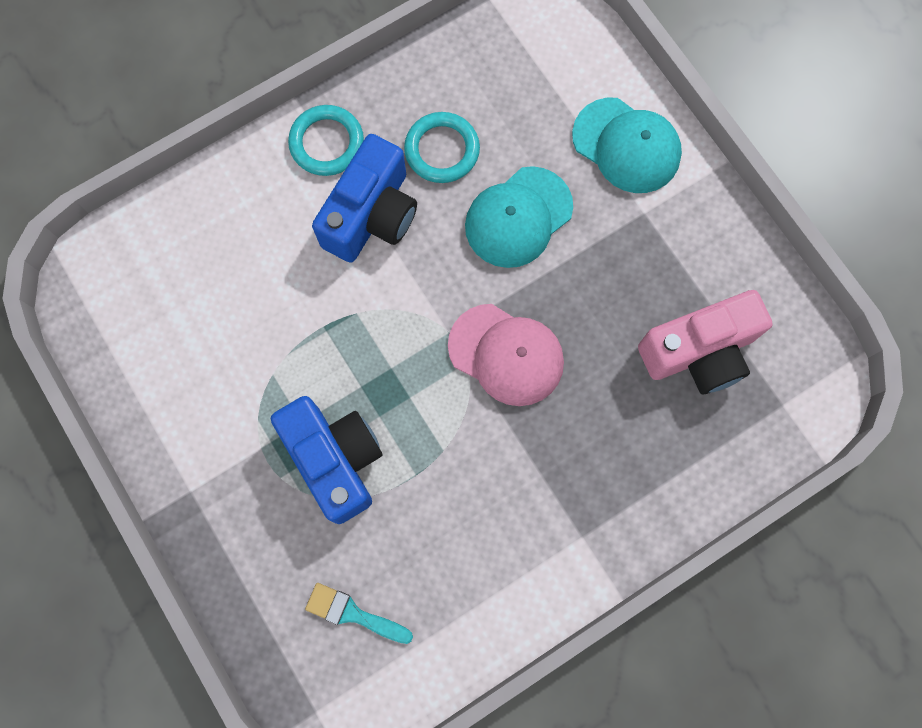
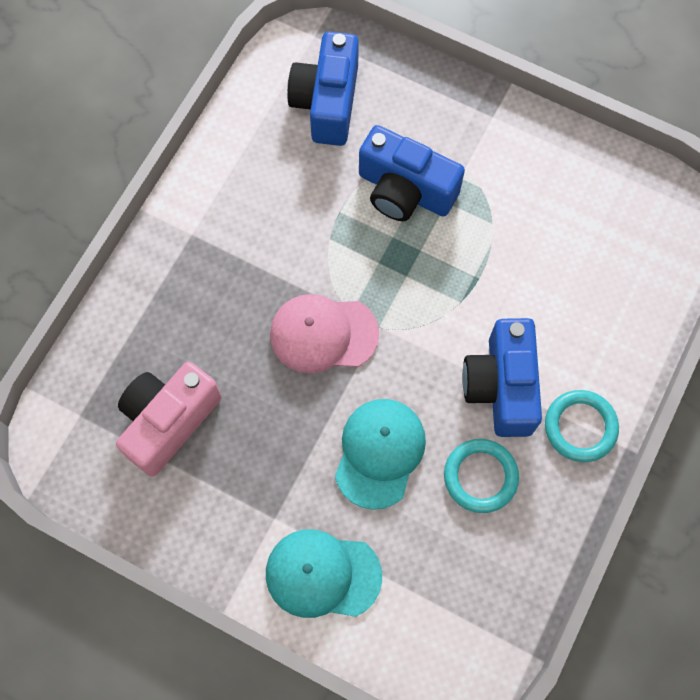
camera: 150 degrees right, 5 degrees down
(353, 613) = (327, 102): turquoise brush -> blue camera

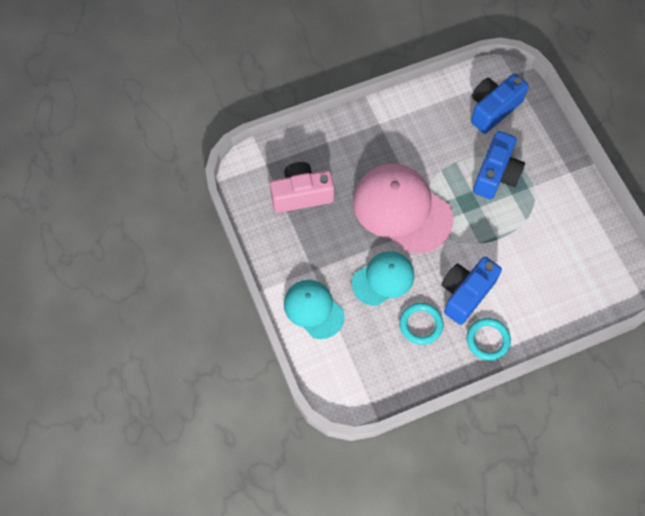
camera: 40 degrees right, 5 degrees down
(323, 334) = (402, 209): pink cap -> pink cap, size x1.67
(405, 190) = (496, 174): blue camera -> blue camera turned 135 degrees counterclockwise

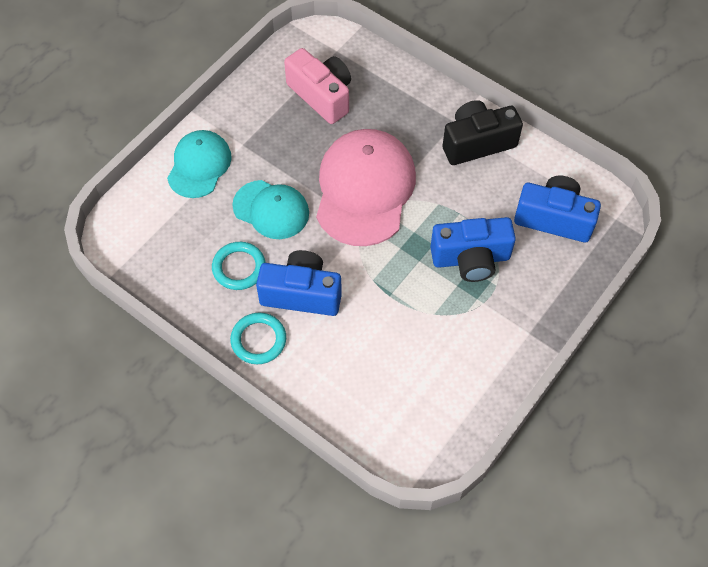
camera: 60 degrees right, 5 degrees down
(405, 119) = (477, 143): none -> black camera

